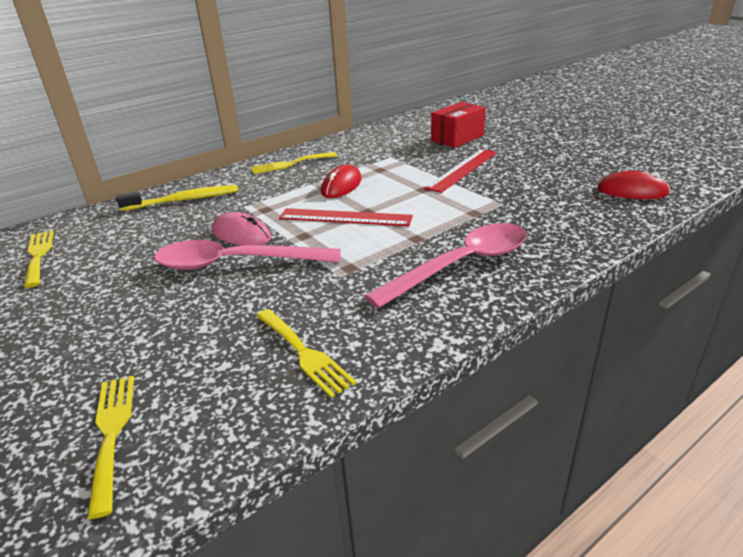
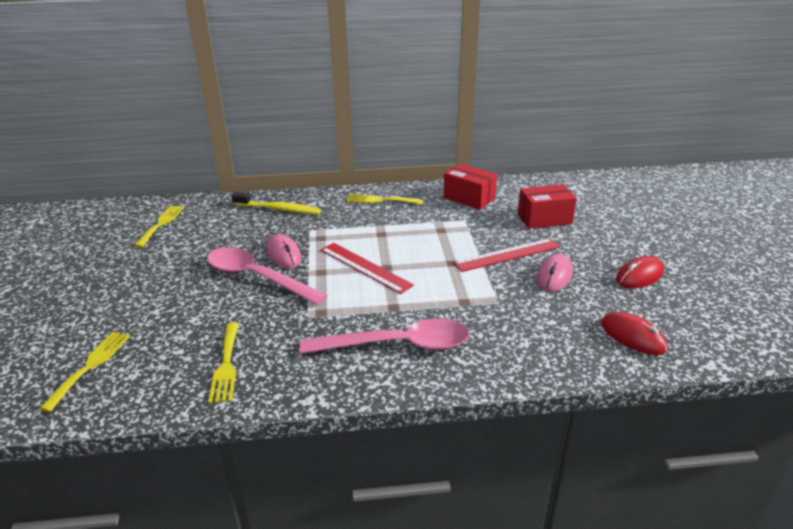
camera: 30 degrees right, 0 degrees up
(341, 186) = (394, 236): red mouse -> red mouse (639, 276)
(373, 141) = (469, 198): none -> red box
(520, 172) = (554, 276): none -> pink mouse

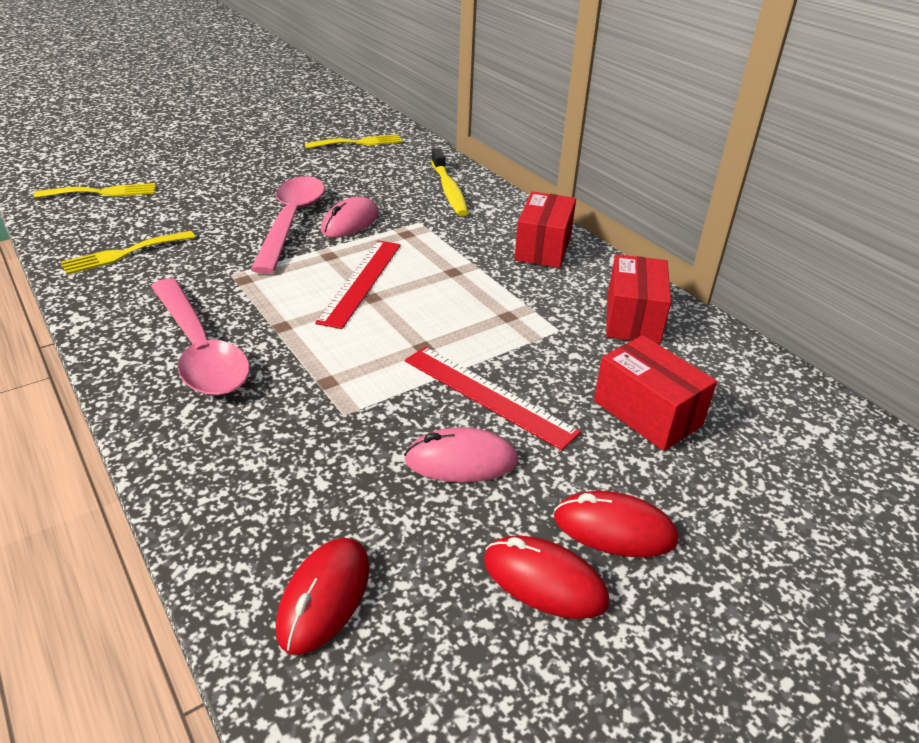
camera: 60 degrees right, 5 degrees up
(381, 200) = (543, 248): yellow fork -> red box
(615, 250) = (614, 529): none -> red mouse

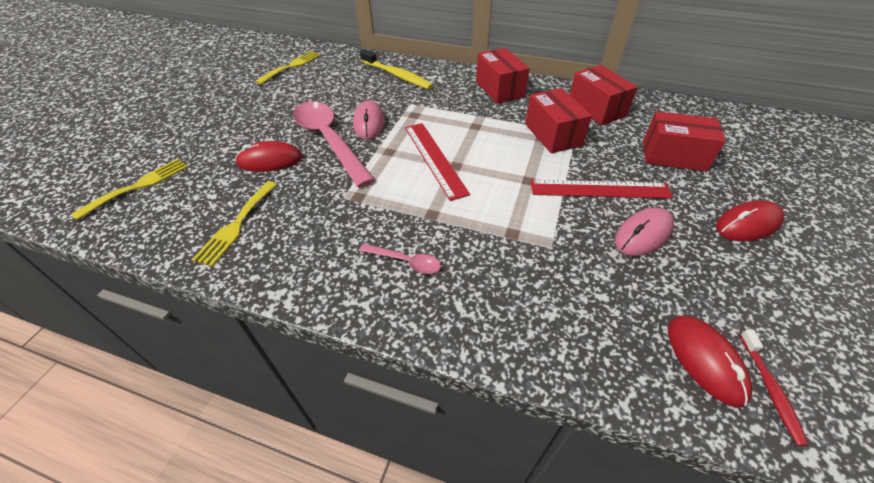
camera: 35 degrees left, 10 degrees up
(200, 350) = (406, 262): pink spoon -> pink spoon, size x0.45
(346, 667) = (770, 388): none -> red toothbrush
(527, 319) = (553, 134): none -> red box
(544, 581) = (764, 271): red mouse -> red mouse (270, 161)

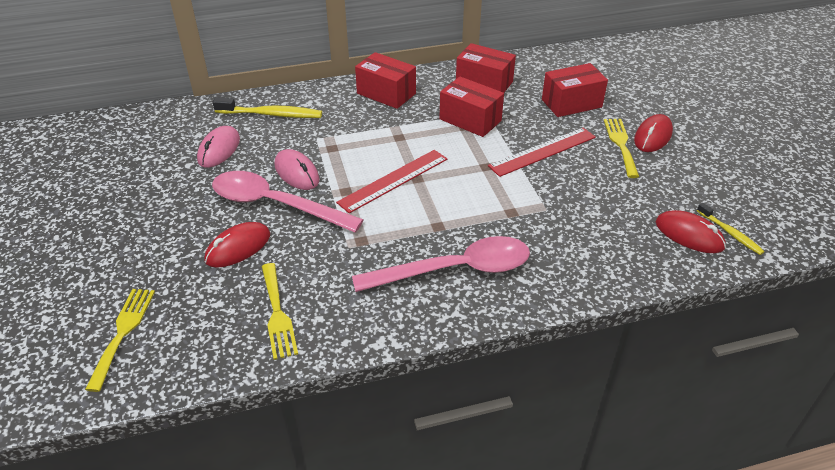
camera: 35 degrees left, 5 degrees down
(291, 66) = (136, 145): yellow fork -> yellow fork (620, 144)
(406, 262) = (455, 270): pink spoon -> pink spoon, size x2.24
(435, 158) = (393, 180): red ruler -> red ruler turned 75 degrees counterclockwise
(643, 234) = (597, 172): pink mouse -> pink mouse (219, 149)
(770, 388) = (730, 233): red toothbrush -> yellow toothbrush

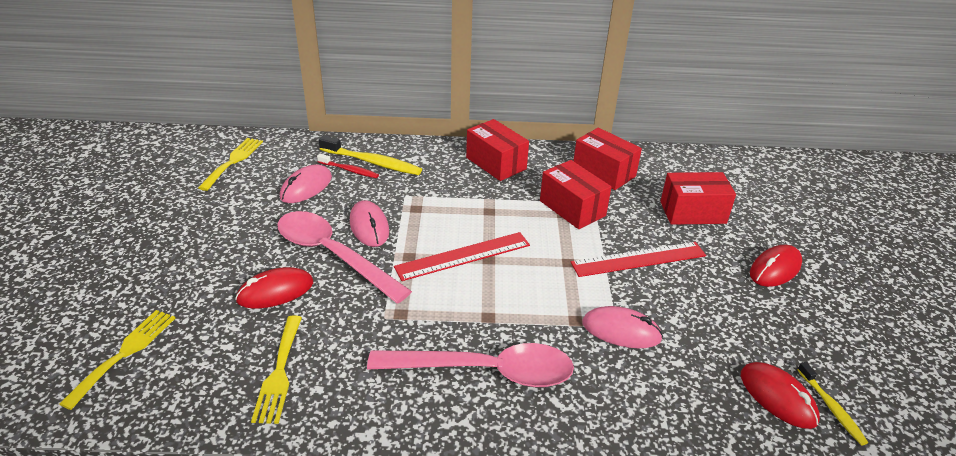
camera: 15 degrees right, 5 degrees down
(252, 126) = (349, 170): none -> red toothbrush
(551, 212) = (621, 331): none -> pink mouse
(620, 144) = (733, 270): yellow fork -> yellow fork (233, 161)

